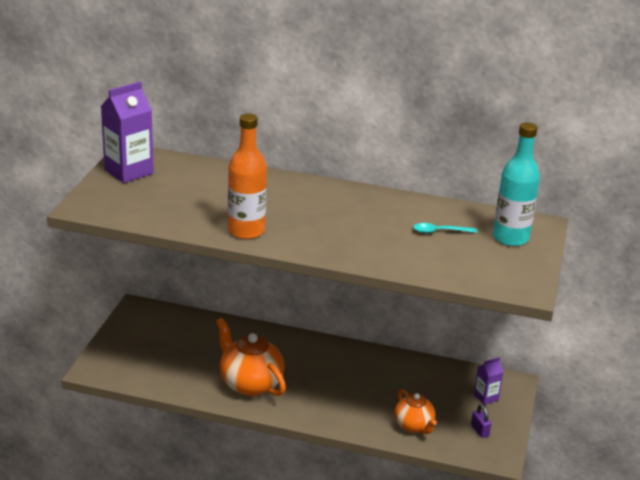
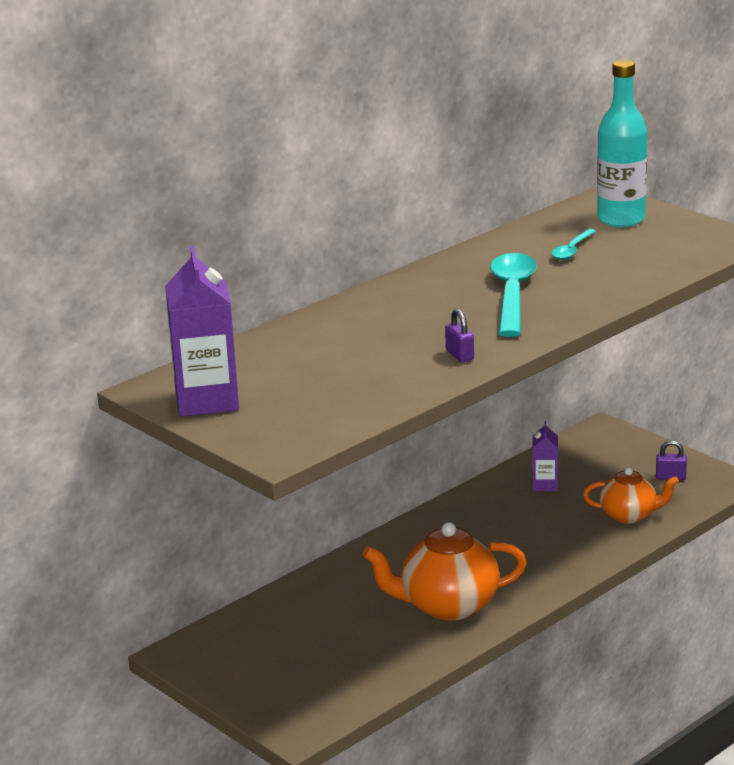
camera: 55 degrees left, 5 degrees down
(246, 231) = (459, 355): orange bottle -> purple padlock
(349, 227) = (512, 295): none -> turquoise spoon
(486, 397) = (614, 454): purple carton -> purple carton (545, 485)

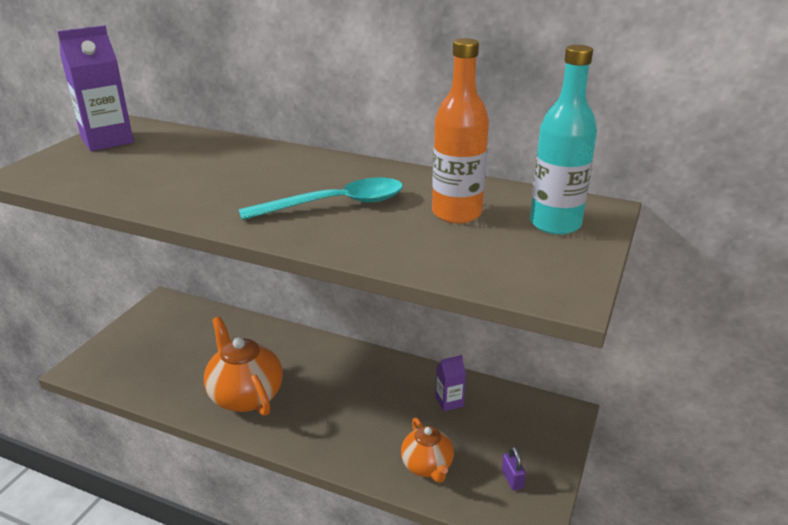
camera: 65 degrees right, 5 degrees up
(459, 355) = (198, 205): purple padlock -> none
(572, 250) = (456, 213): turquoise spoon -> orange bottle

